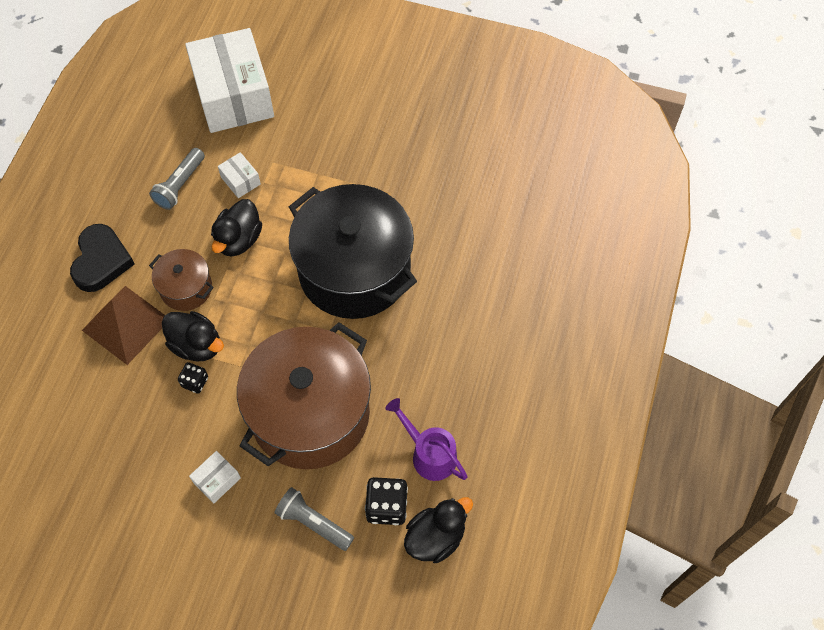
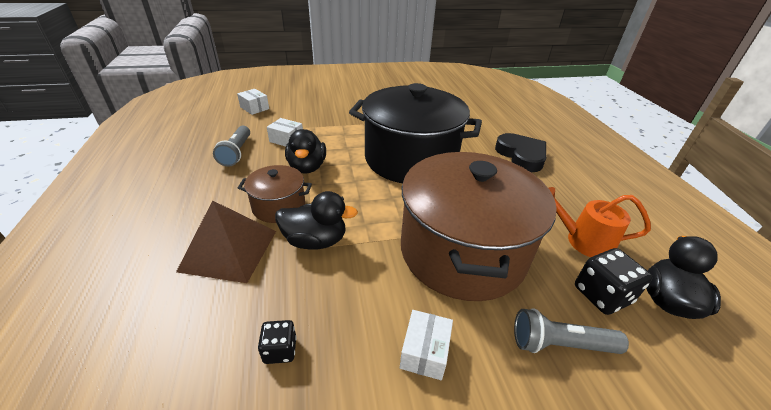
camera: 30 degrees left, 25 degrees down
(101, 261) = (179, 213): black heart -> black heart (521, 156)
(195, 382) = (333, 269): black dice -> black dice (280, 350)
(234, 96) = (254, 108): white box -> white box, size x0.40
(429, 454) = (582, 241): purple watering can -> orange watering can

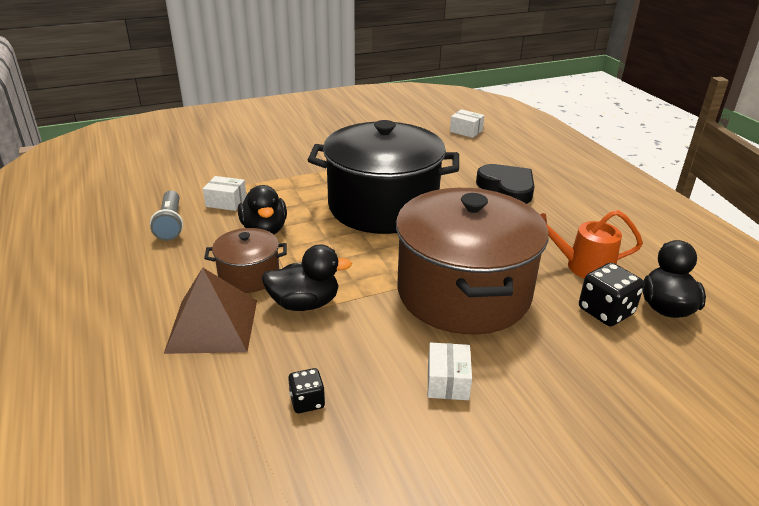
camera: 10 degrees left, 5 degrees down
(254, 108) = (167, 168): white box -> white box (466, 131)
(559, 344) = (571, 356): grey flashlight -> none

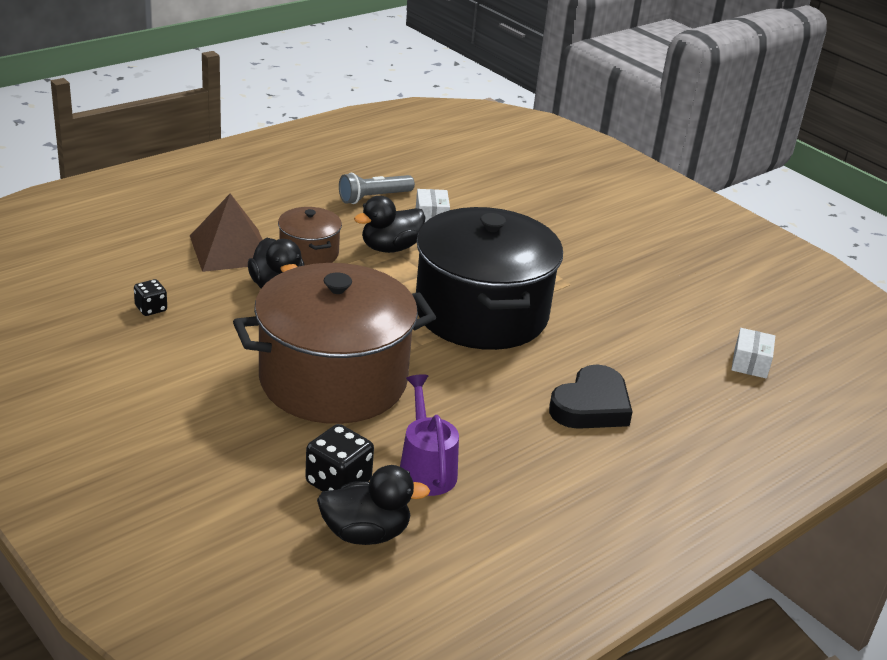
camera: 70 degrees right, 0 degrees up
(447, 381) = (193, 377): white box -> none
(582, 266) = (425, 468): orange watering can -> purple watering can

